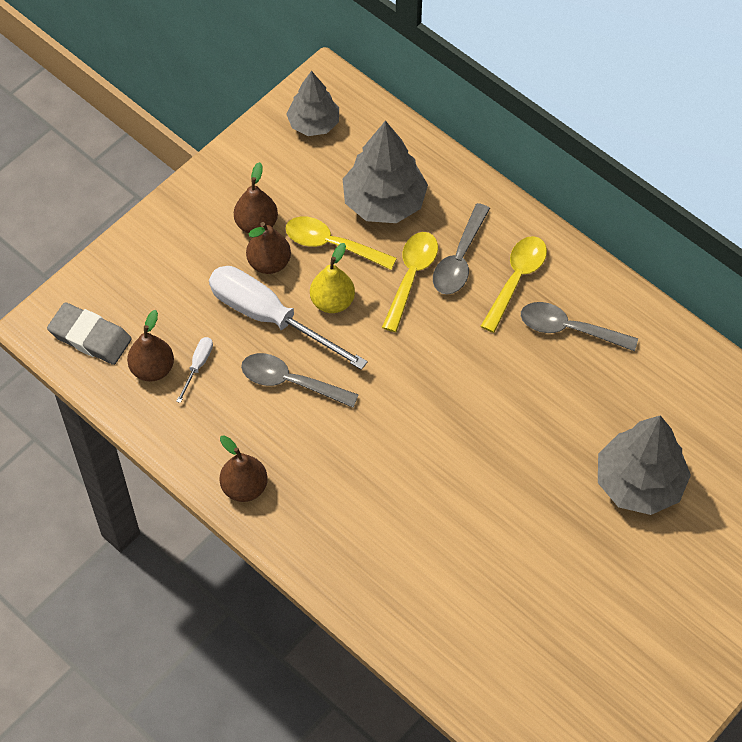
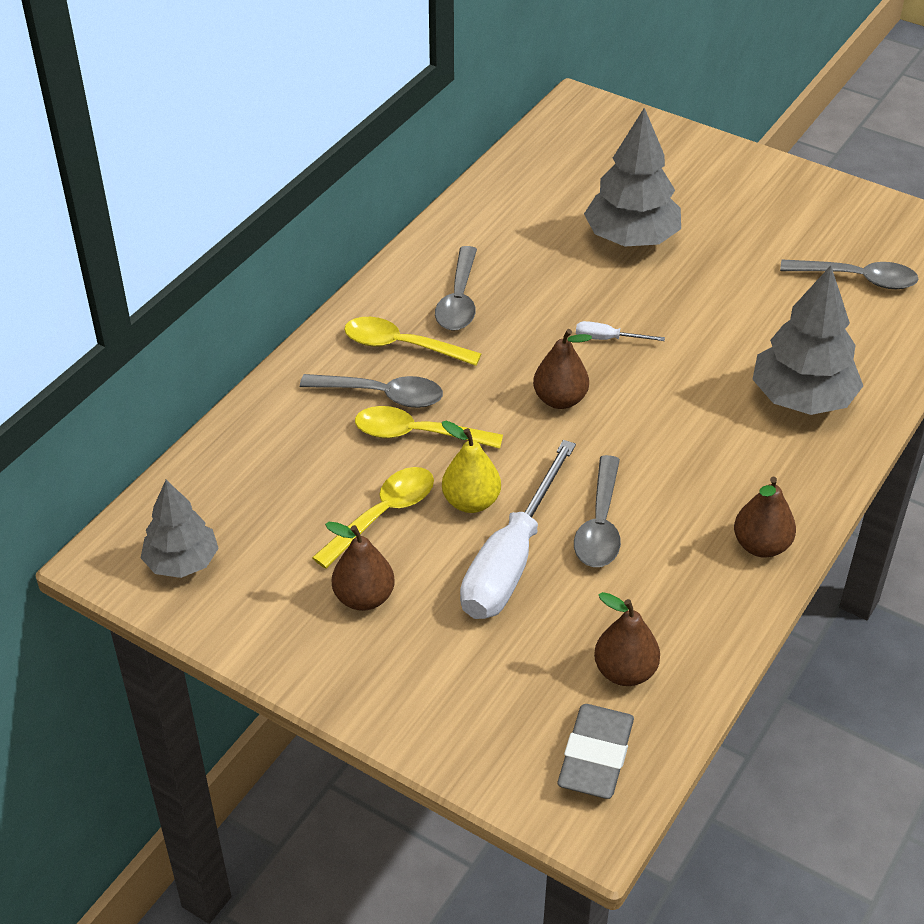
camera: 100 degrees left, 15 degrees down
(198, 366) = (605, 622): white screwdriver -> white screwdriver (608, 339)
(269, 263) = (425, 574): brown pear -> brown pear (560, 399)
(332, 244) = (383, 515): yellow spoon -> yellow spoon turned 150 degrees counterclockwise
(384, 202) = (307, 473): grey tree -> grey tree (802, 399)
(553, 667) = (858, 279): none -> grey spoon

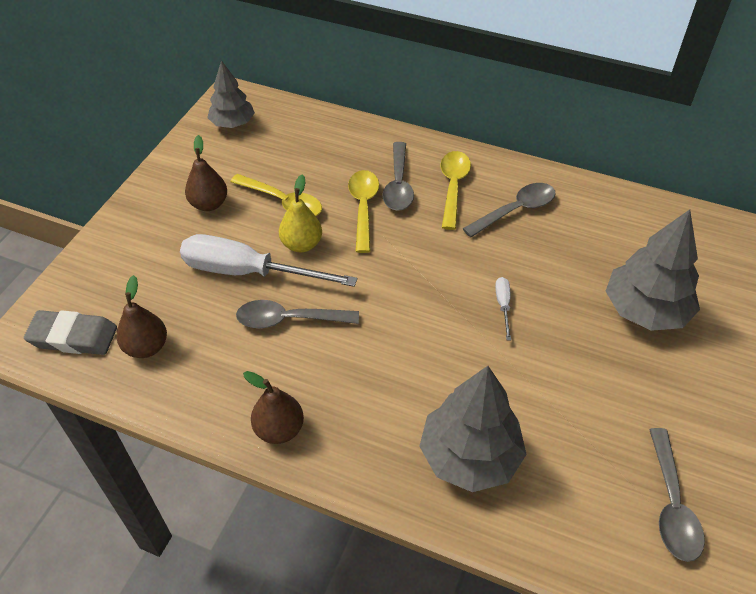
camera: 80 degrees right, 5 degrees up
(459, 300) = (516, 210): grey spoon -> grey spoon turned 150 degrees clockwise
(560, 399) = (420, 282): brown pear -> none

